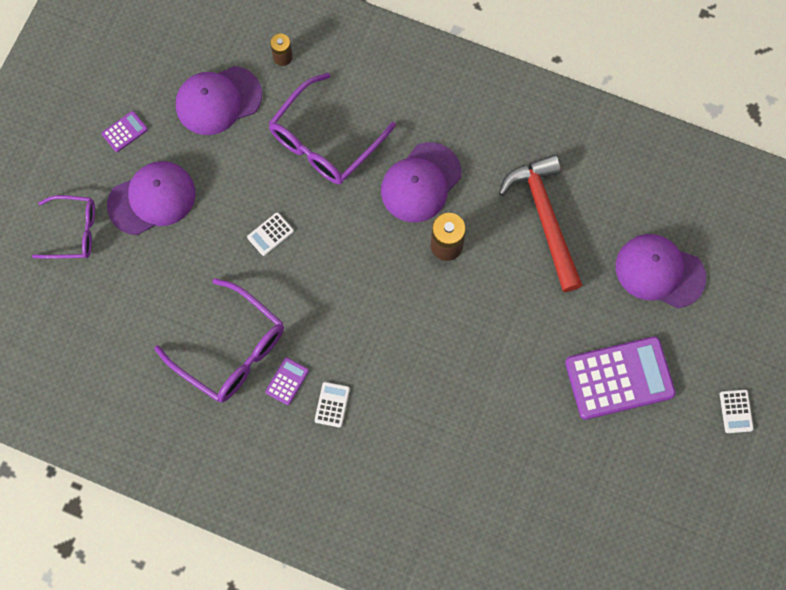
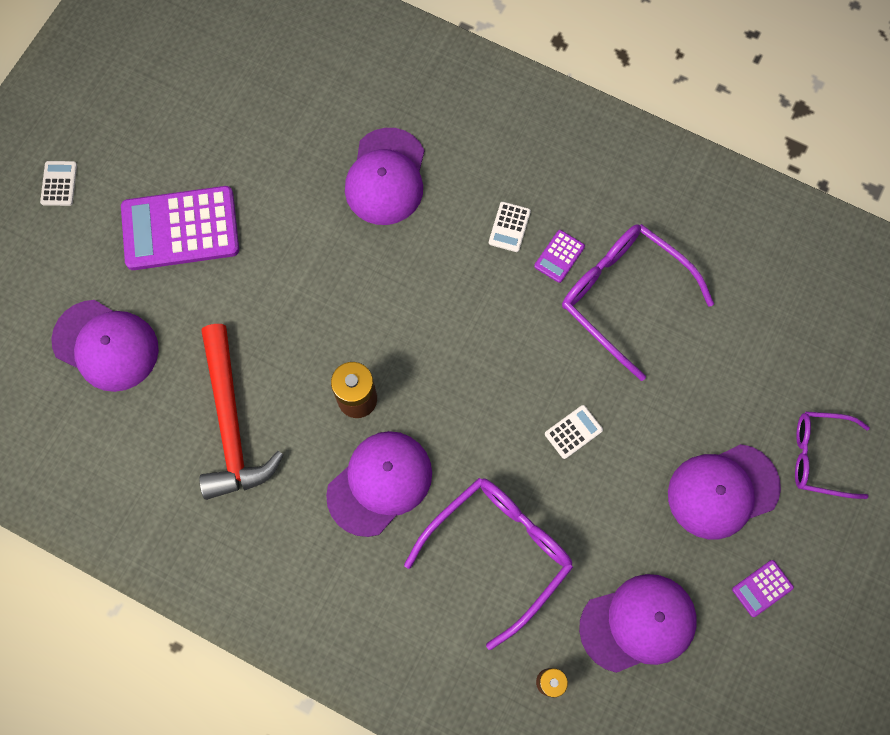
camera: 175 degrees left, 0 degrees up
(446, 443) = (386, 177): none -> purple cap

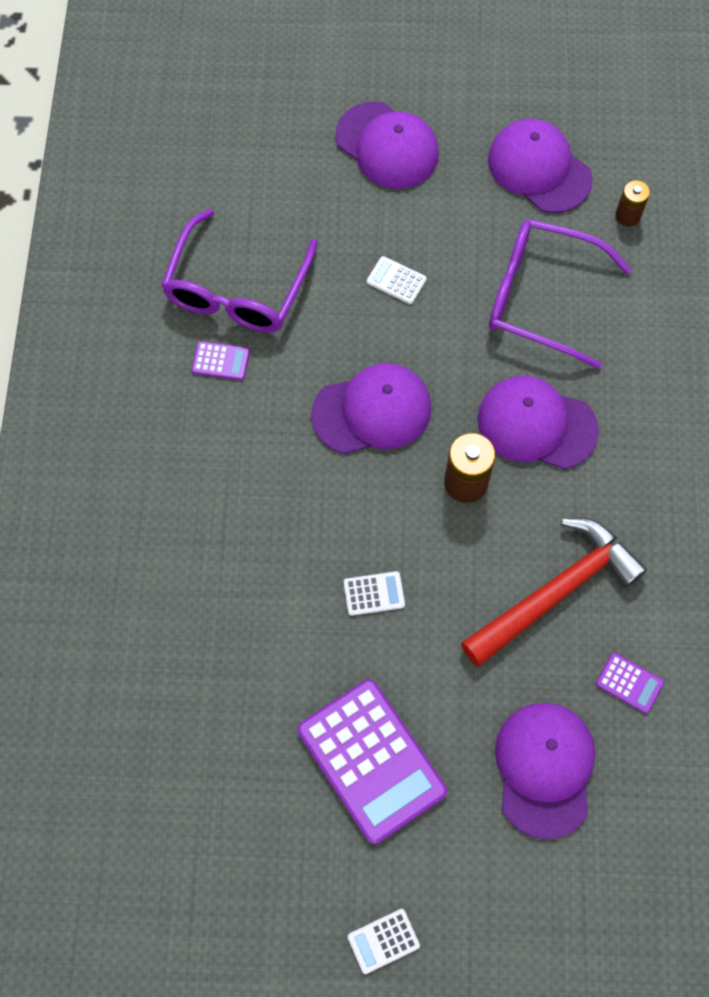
camera: 115 degrees left, 5 degrees down
(386, 177) = (206, 567): purple cap -> purple cap (372, 411)
(509, 227) = (209, 420): white calculator -> white calculator (374, 593)
(762, 588) = (456, 91): purple calculator -> purple calculator (629, 683)
(820, 456) = (315, 85): purple glasses -> none

